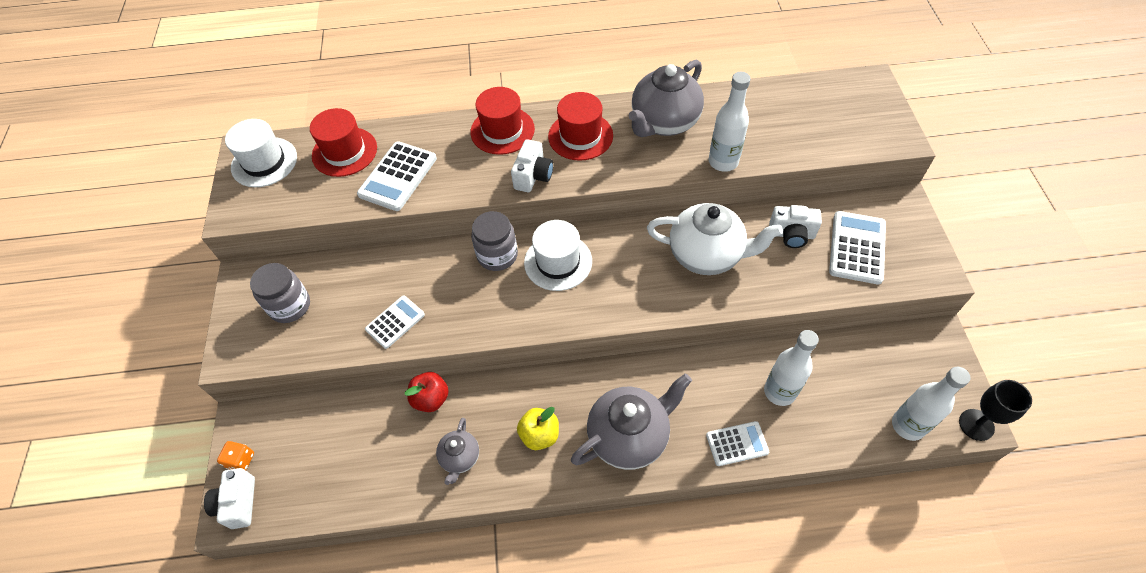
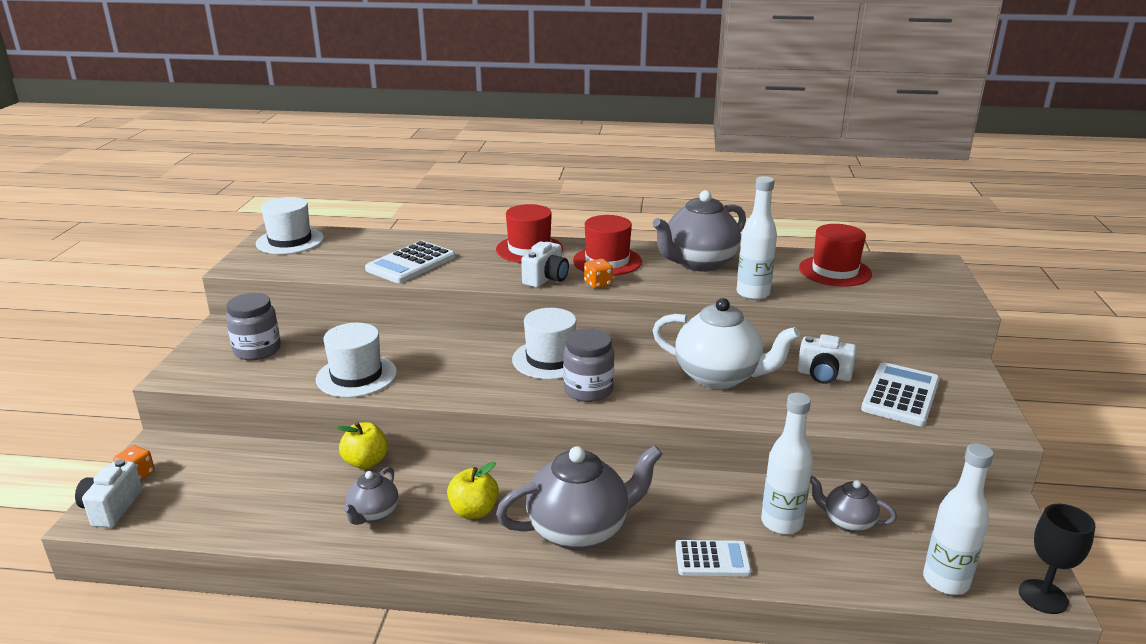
camera: 10 degrees right, 30 degrees down
(344, 152) = (368, 244): red hat -> red hat (835, 271)
(395, 322) = (356, 376): white calculator -> white hat
(431, 399) = (366, 462): red apple -> yellow apple
(497, 255) = (488, 346): grey jar -> grey jar (588, 390)
(582, 174) = (598, 284): none -> orange dice
(828, 379) = (847, 522): none -> grey teapot

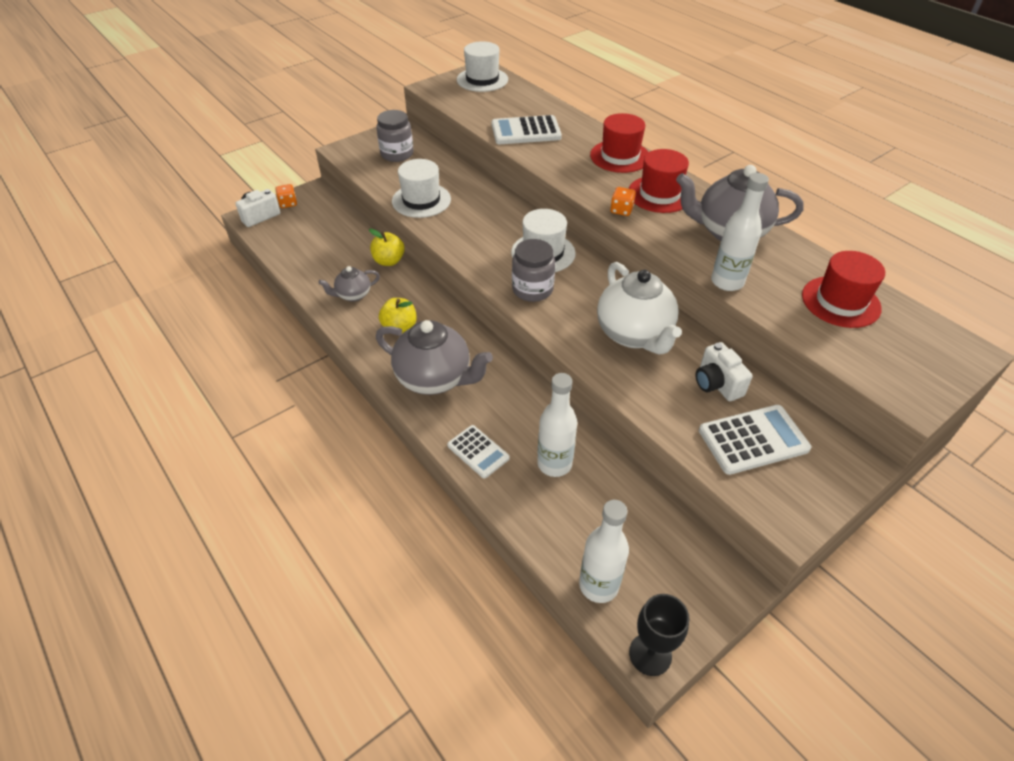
camera: 45 degrees right, 20 degrees up
(546, 279) = (592, 187): white camera -> none
(847, 522) = (598, 497): grey teapot -> none

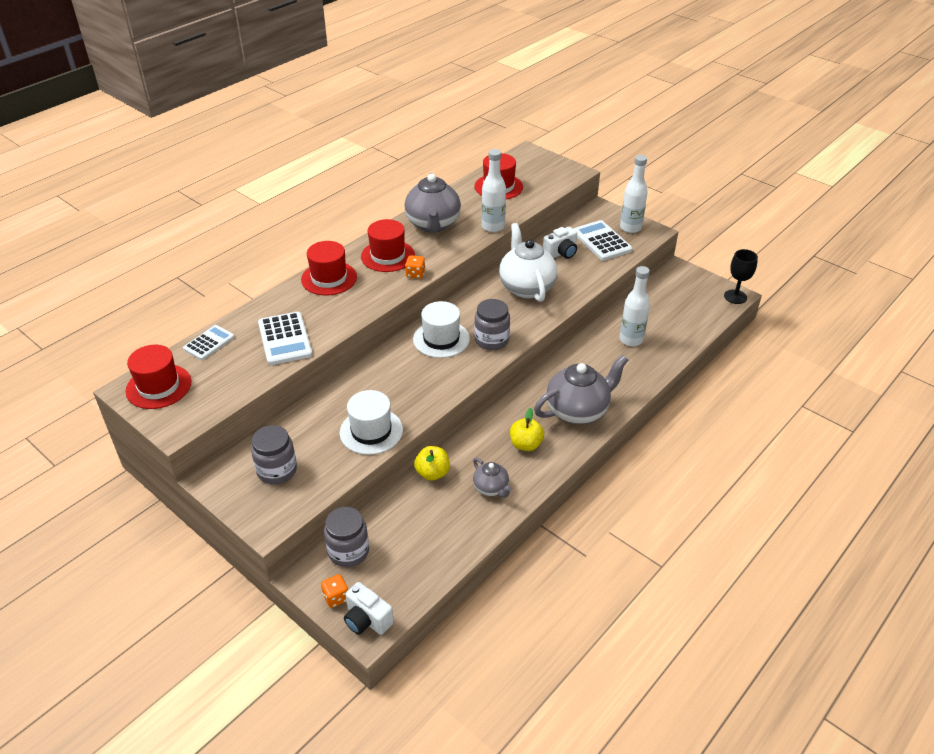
camera: 100 degrees left, 5 degrees down
(327, 211) = (348, 551): none -> grey jar
(434, 379) = (578, 411): grey teapot -> grey teapot turned 45 degrees clockwise
(478, 452) = (637, 376): white calculator -> white calculator (209, 343)
(482, 79) = (158, 386): white hat -> red hat
(598, 585) = (707, 316): white bottle -> white bottle (630, 228)
(634, 334) = (526, 287): white teapot -> white teapot turned 75 degrees counterclockwise

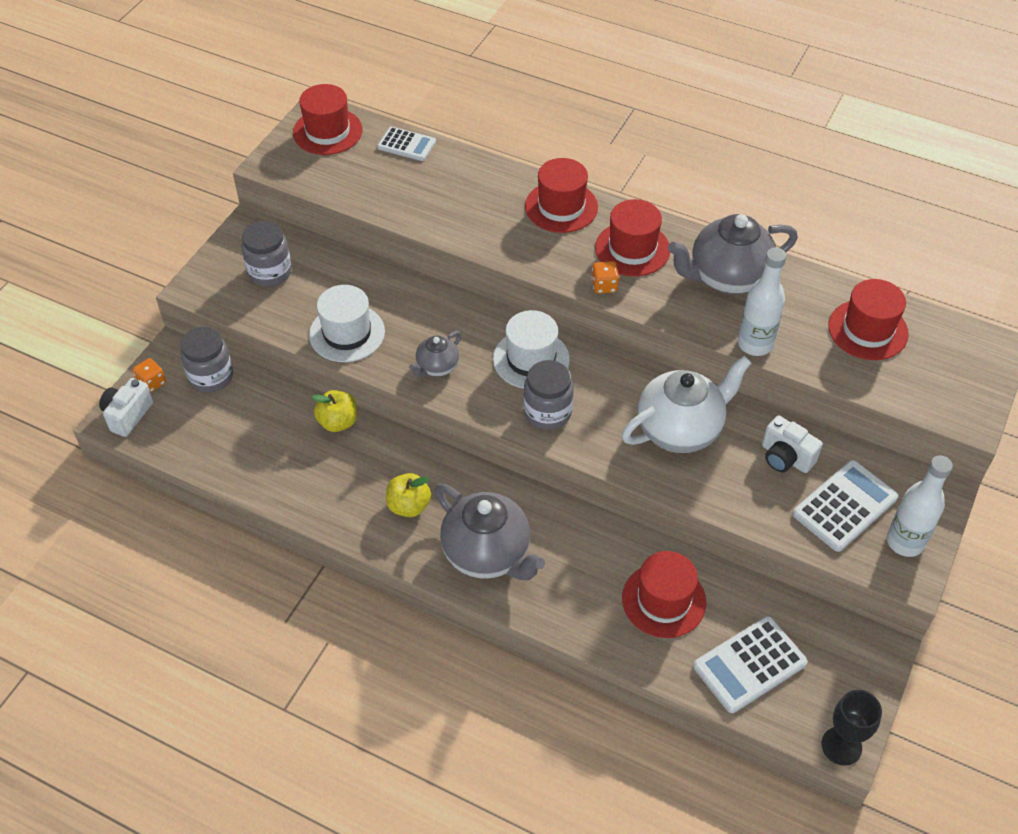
camera: 75 degrees right, 10 degrees up
(285, 339) = (433, 202): white calculator -> white calculator (749, 665)
(491, 488) = (327, 484): grey teapot -> grey teapot (437, 367)
(631, 340) = (664, 600): white bottle -> red hat

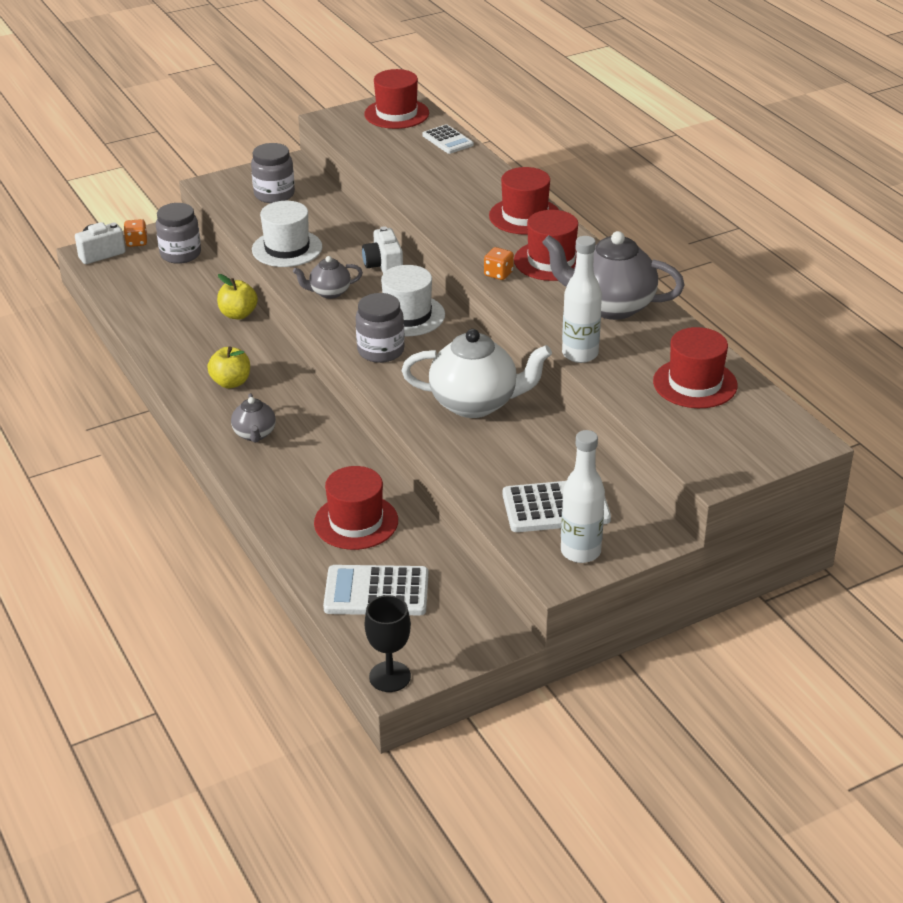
camera: 35 degrees right, 15 degrees down
(487, 554) = (254, 434): grey teapot -> grey teapot, size x0.52
(785, 457) = (543, 456): white camera -> white camera (384, 266)

